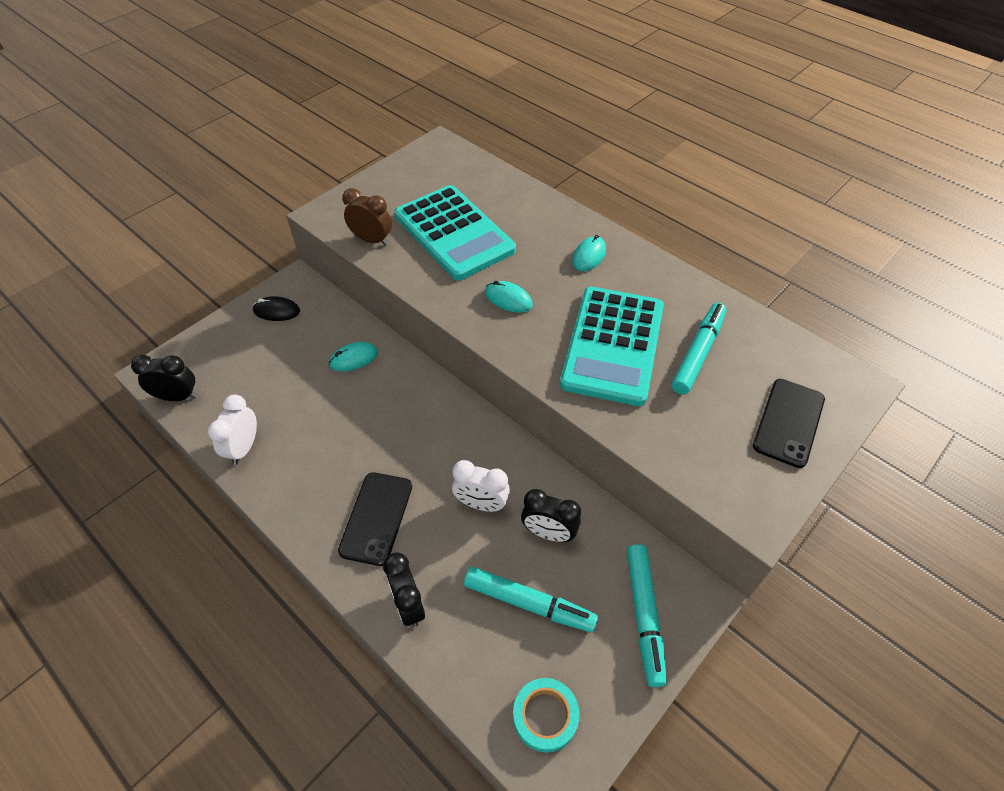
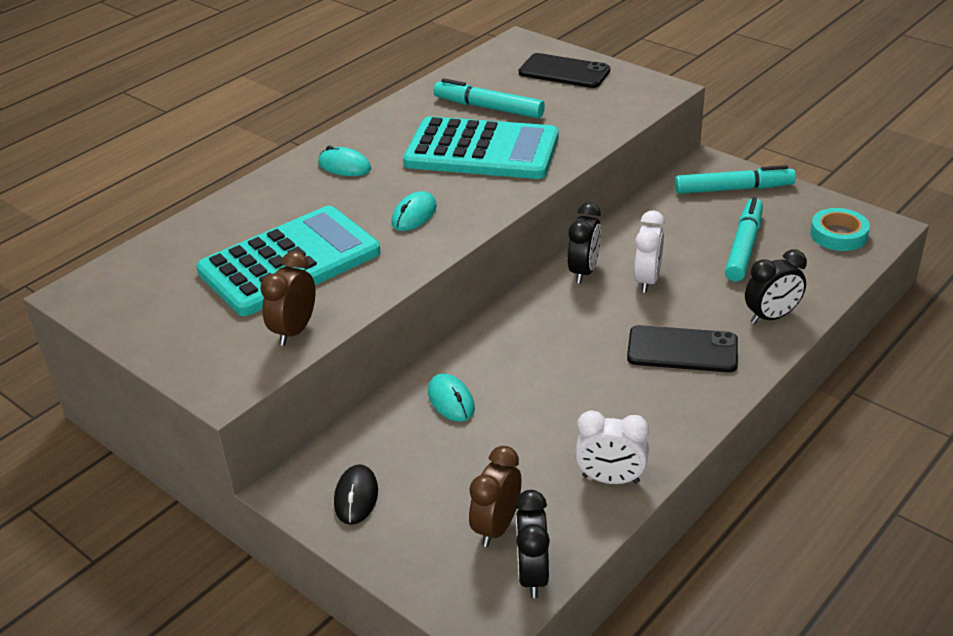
camera: 90 degrees left, 15 degrees down
(224, 380) = (497, 527): none -> brown clock
(548, 533) = (669, 239): black clock -> black clock (584, 271)

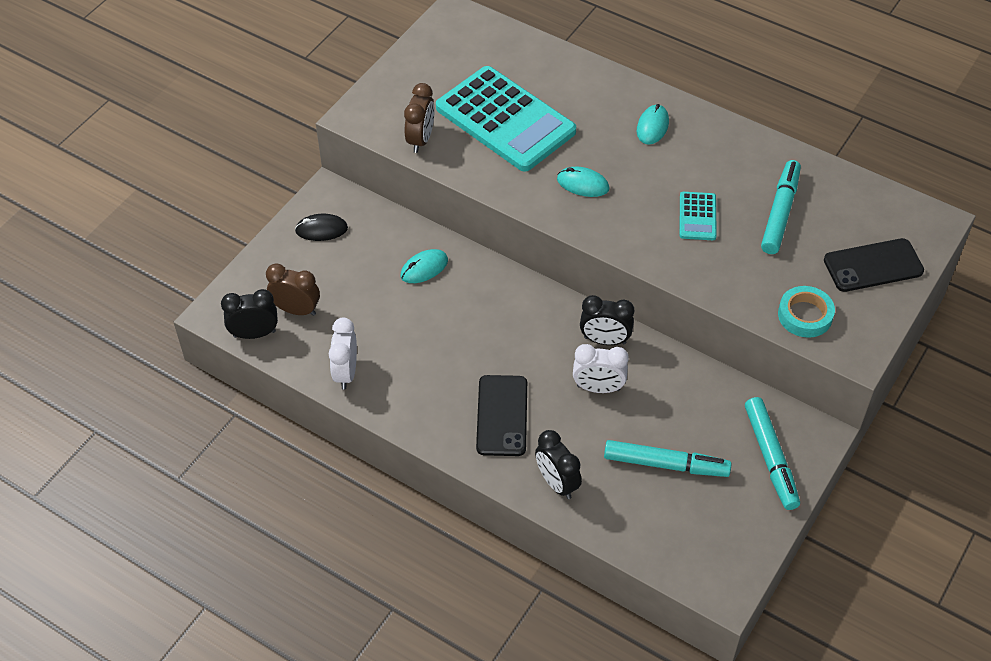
camera: 80 degrees right, 15 degrees up
(294, 331) = (420, 140): brown clock -> brown clock turned 90 degrees clockwise
(482, 151) = (697, 216): turquoise calculator -> turquoise calculator, size x0.44
(564, 72) = (873, 266): black phone -> black phone turned 60 degrees clockwise
(838, 235) = (702, 547): turquoise tape -> turquoise tape (805, 315)

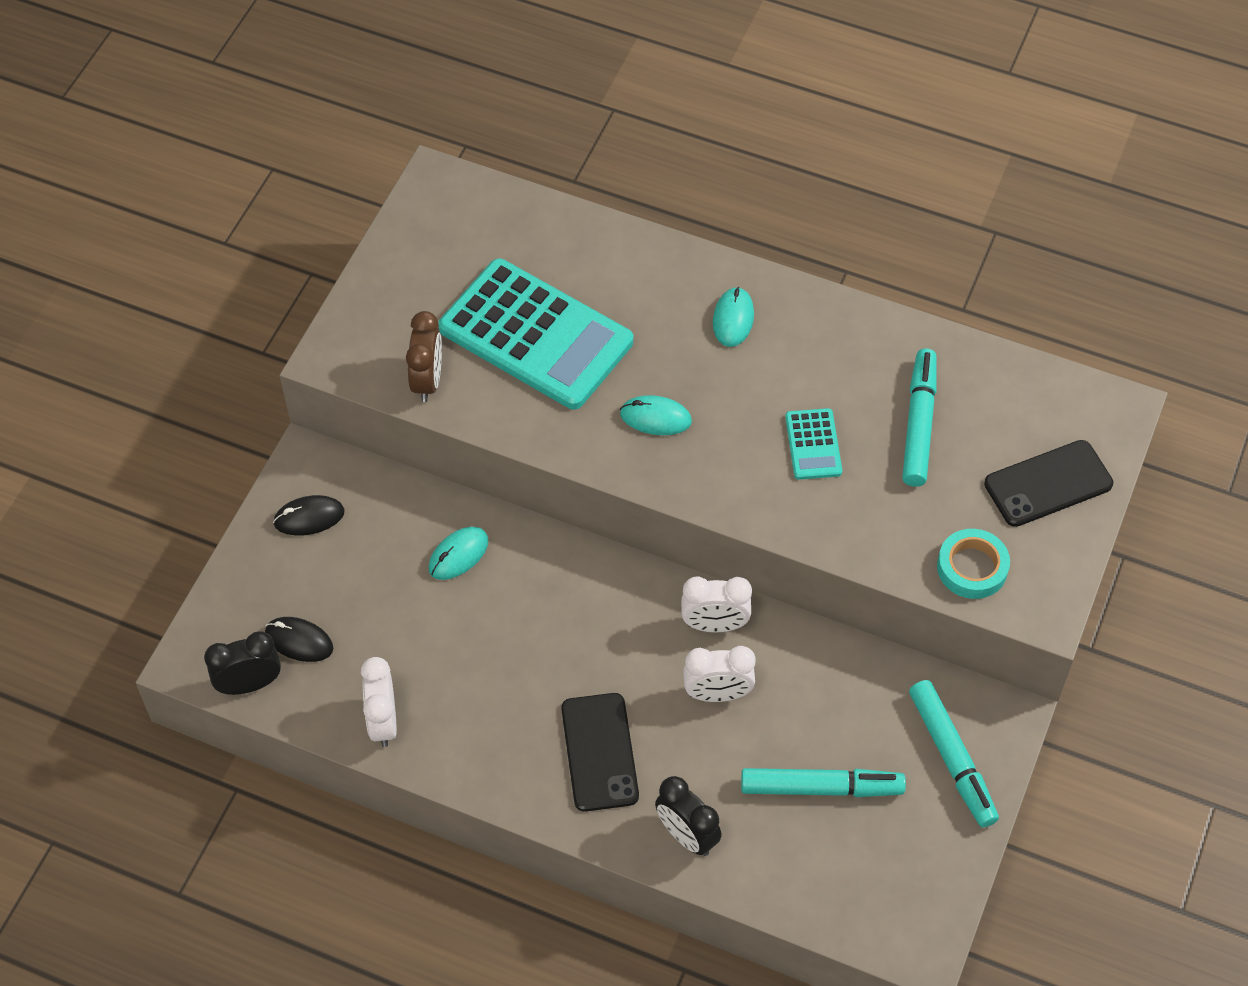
camera: 10 degrees left, 5 degrees up
(296, 310) = (299, 641): brown clock -> black mouse
(605, 340) = (714, 625): black clock -> white clock

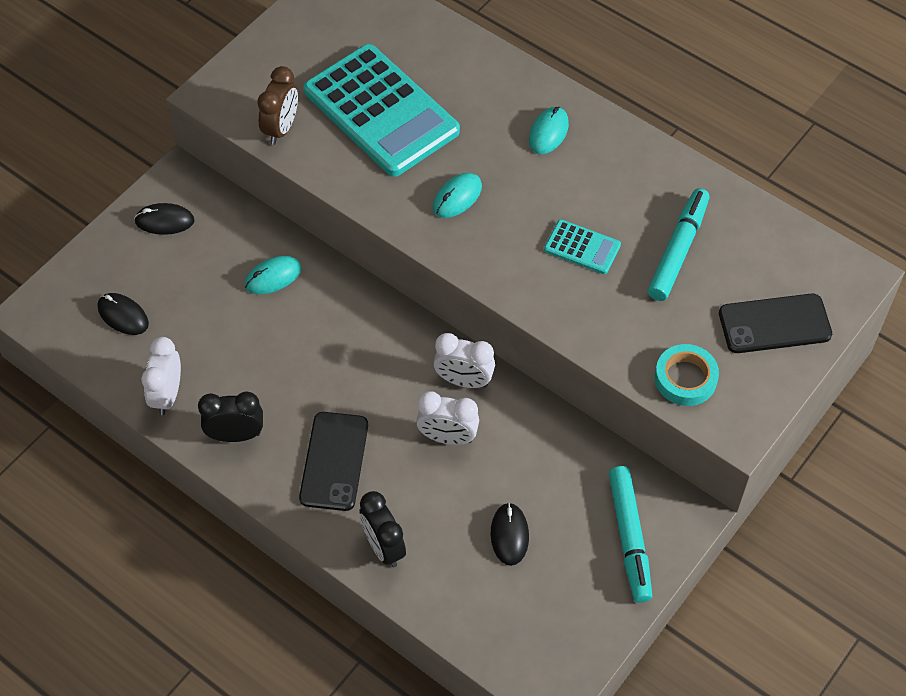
camera: 15 degrees right, 0 degrees up
(249, 684) = (72, 340): black clock -> black clock (236, 435)
(655, 418) = (457, 197): turquoise mouse -> turquoise mouse turned 75 degrees counterclockwise
(813, 444) = (582, 247): turquoise calculator -> turquoise calculator turned 75 degrees counterclockwise
(821, 787) = (509, 535): turquoise marker -> black mouse

